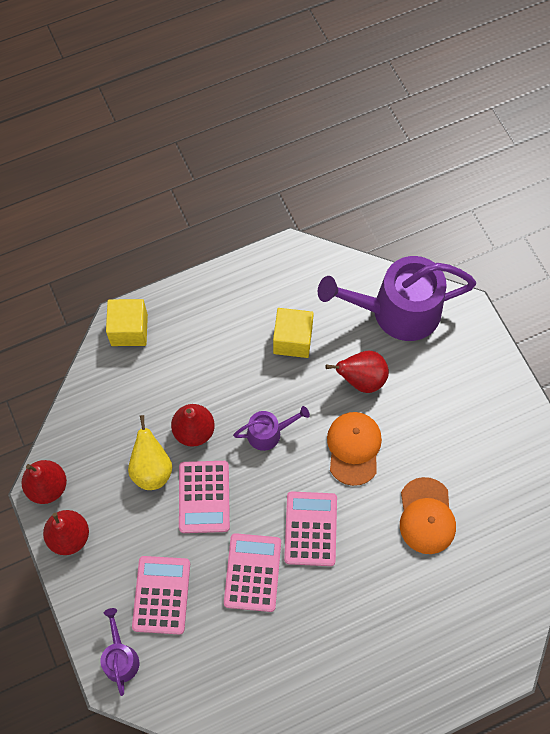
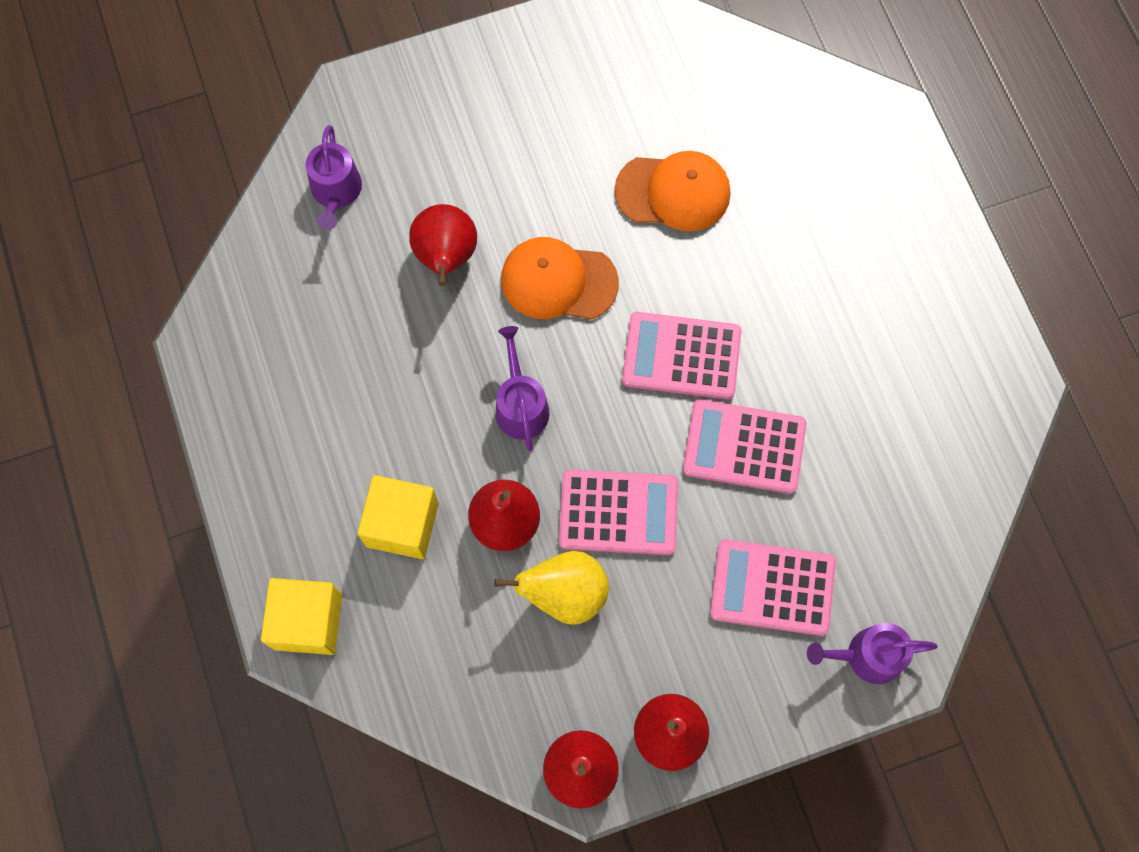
camera: 85 degrees left, 5 degrees up
(292, 340) = (364, 354): yellow cube -> yellow cube (402, 524)
(397, 311) = (336, 192): purple watering can -> purple watering can, size x0.47

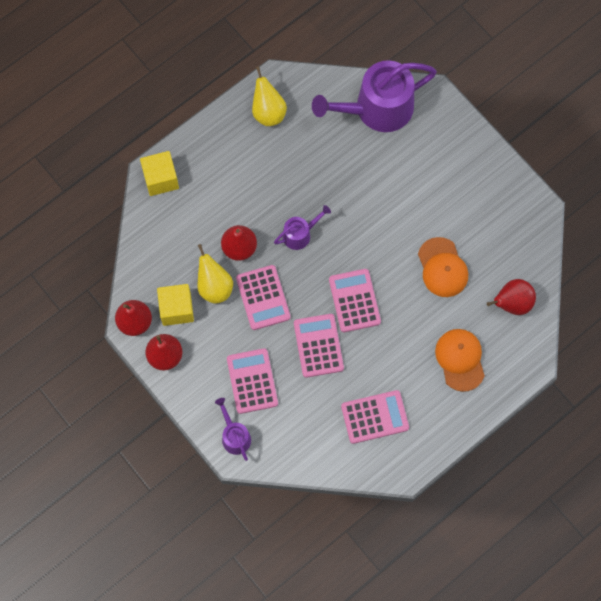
camera: 70 degrees right, 0 degrees up
(259, 378) = (268, 112): none -> yellow pear
(336, 192) = (377, 109): purple watering can -> purple watering can, size x2.11
(402, 524) = (221, 202): yellow cube -> yellow cube (176, 309)
(446, 258) = (362, 172): red pear -> red pear (511, 303)
(558, 281) = (371, 229): orange cap -> orange cap (460, 359)
(907, 398) = (375, 417): none -> pink calculator

